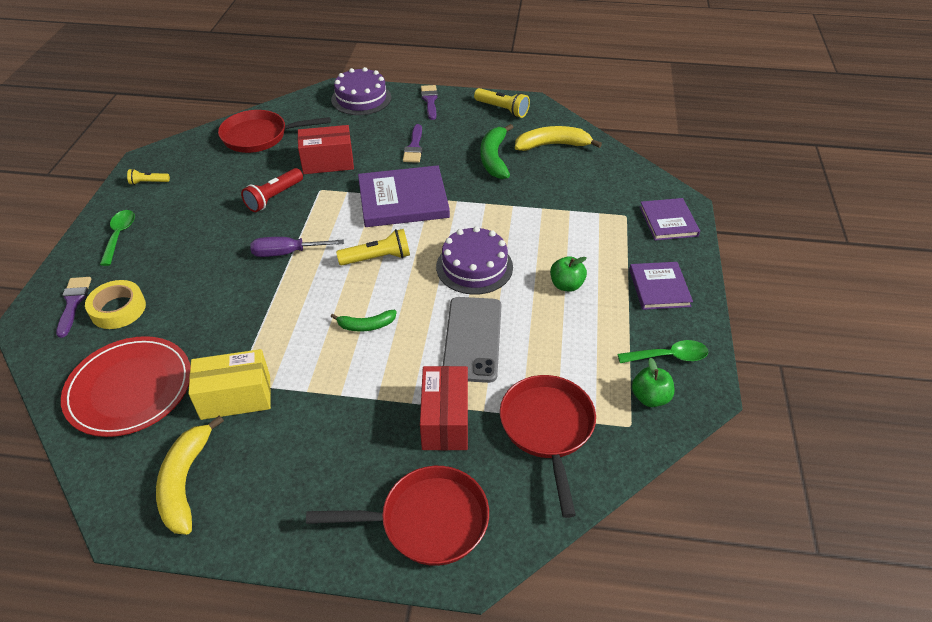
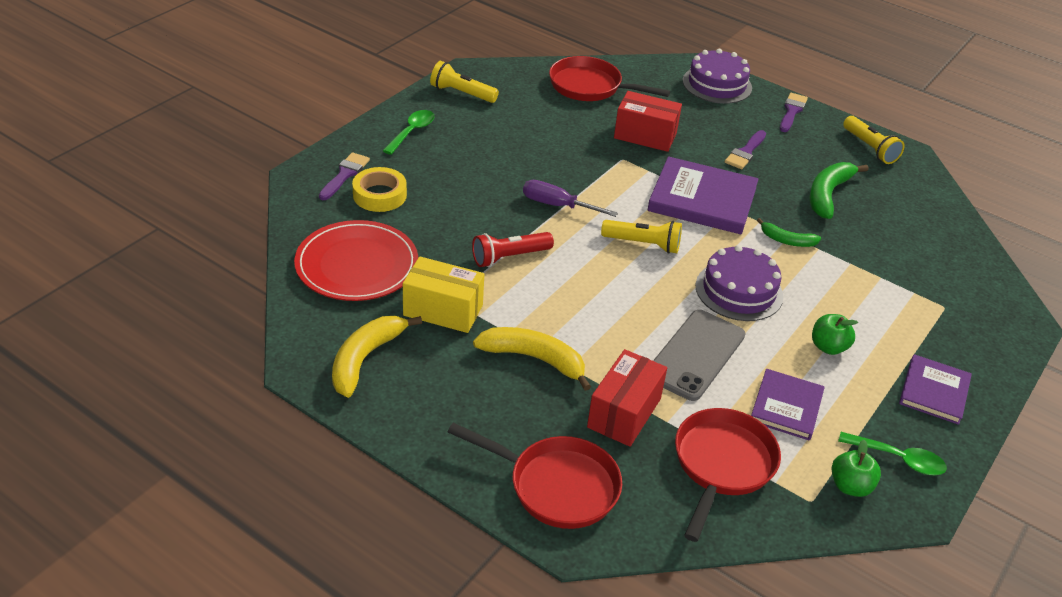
camera: 25 degrees right, 5 degrees down
(148, 182) = (462, 93): yellow flashlight -> yellow flashlight, size x1.68
(274, 197) = (572, 150): red flashlight -> red flashlight (509, 257)
(366, 325) = (597, 300): green banana -> green banana (787, 240)
(552, 145) = (905, 205): yellow banana -> yellow banana (534, 359)
(668, 221) = (992, 332): purple book -> purple book (786, 407)

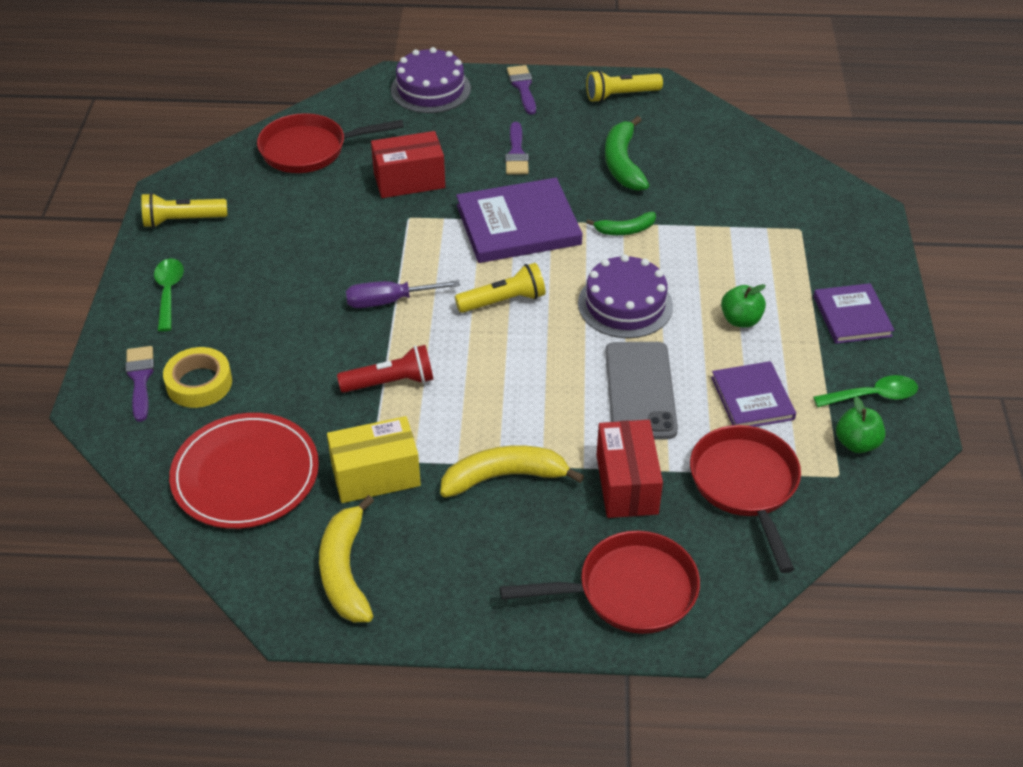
camera: 30 degrees left, 5 degrees up
(509, 257) = (390, 382): red flashlight -> red flashlight turned 135 degrees counterclockwise
(870, 148) = (620, 95): yellow flashlight -> yellow flashlight turned 135 degrees clockwise

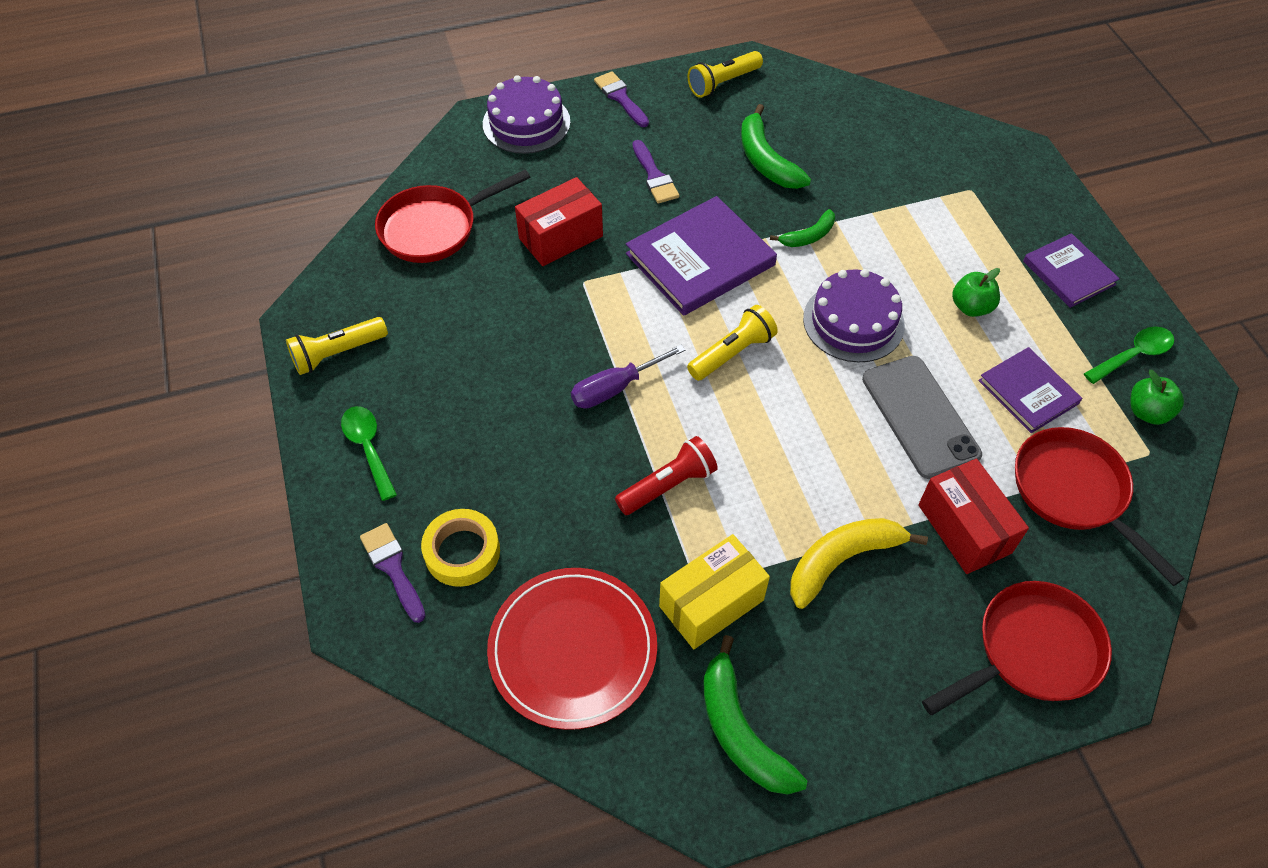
camera: 20 degrees left, 10 degrees up
(345, 571) = (740, 731): yellow banana -> green banana

